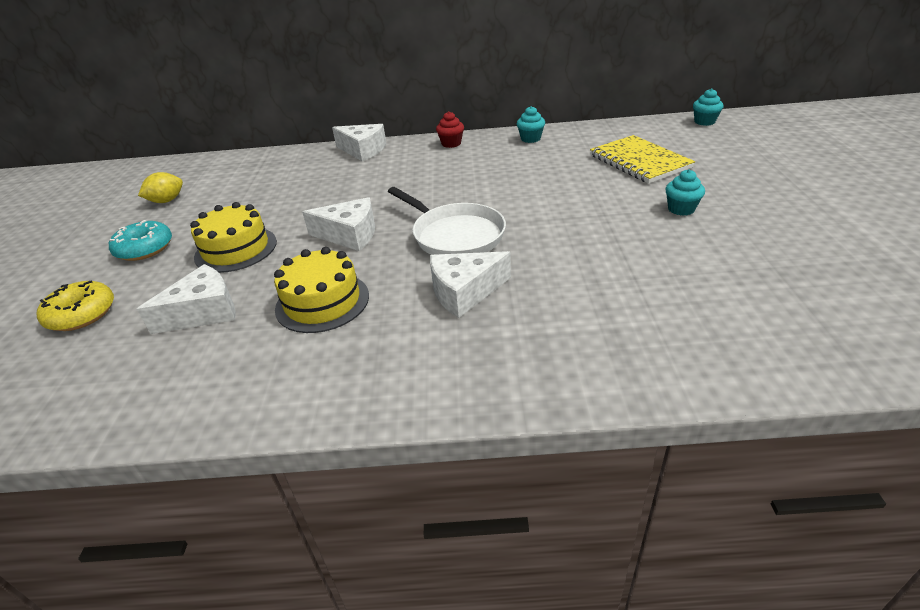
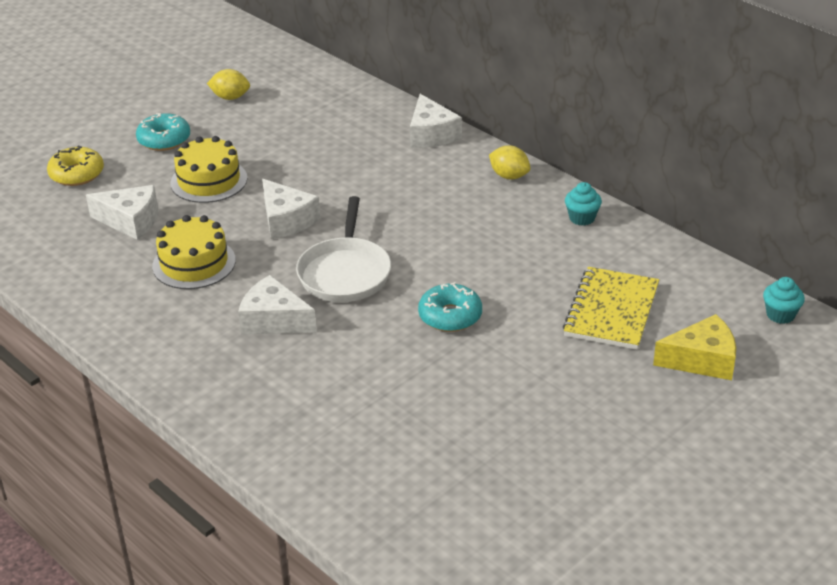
camera: 45 degrees right, 0 degrees up
(451, 144) = (509, 176): red cupcake -> yellow lemon
(570, 214) = (450, 316): none -> turquoise donut
(681, 209) = (534, 375): turquoise cupcake -> none
(725, 154) = (702, 360): none -> yellow cheese

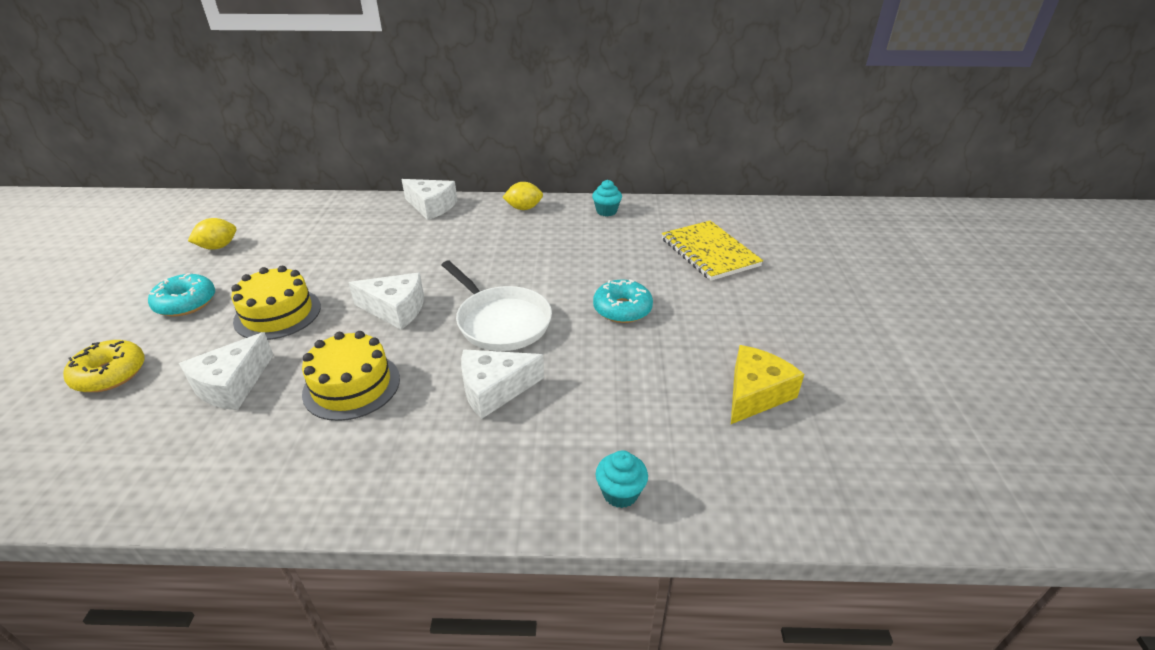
camera: 45 degrees left, 0 degrees up
(130, 221) = (232, 385): white cheese -> white cheese turned 150 degrees clockwise
(702, 360) = (799, 253): yellow cheese -> yellow cheese (755, 394)
(780, 315) = (789, 210): turquoise cupcake -> turquoise cupcake (620, 493)

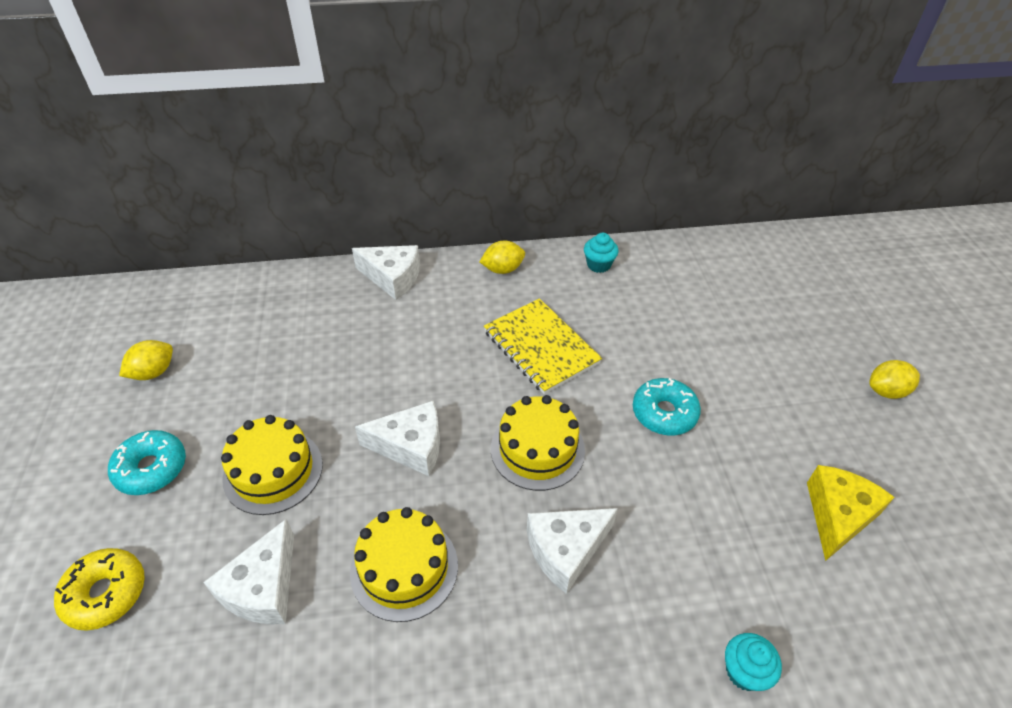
camera: 10 degrees left, 10 degrees up
(500, 321) = (537, 449): white pan -> yellow cake
(709, 252) = (731, 317): yellow notebook -> yellow notebook (541, 347)
(836, 313) = (886, 391): none -> yellow lemon

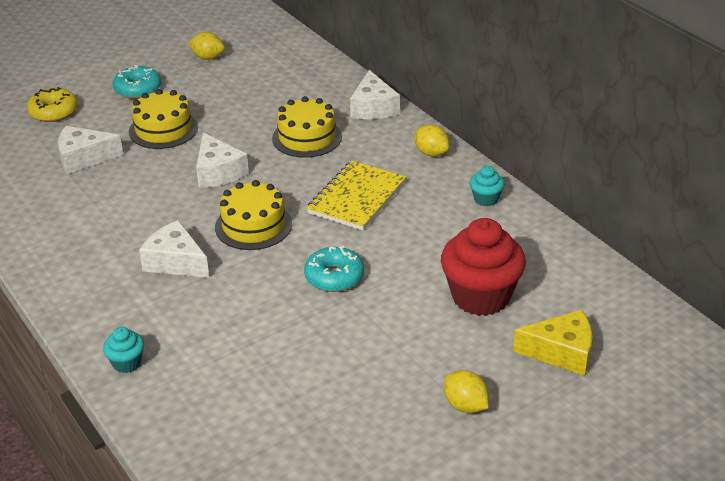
camera: 65 degrees right, 10 degrees down
(404, 568) = (124, 202): yellow cake -> yellow cake (307, 137)
(739, 323) = (480, 297): none -> red cupcake
(838, 515) = (291, 391): yellow cheese -> yellow cheese (561, 352)

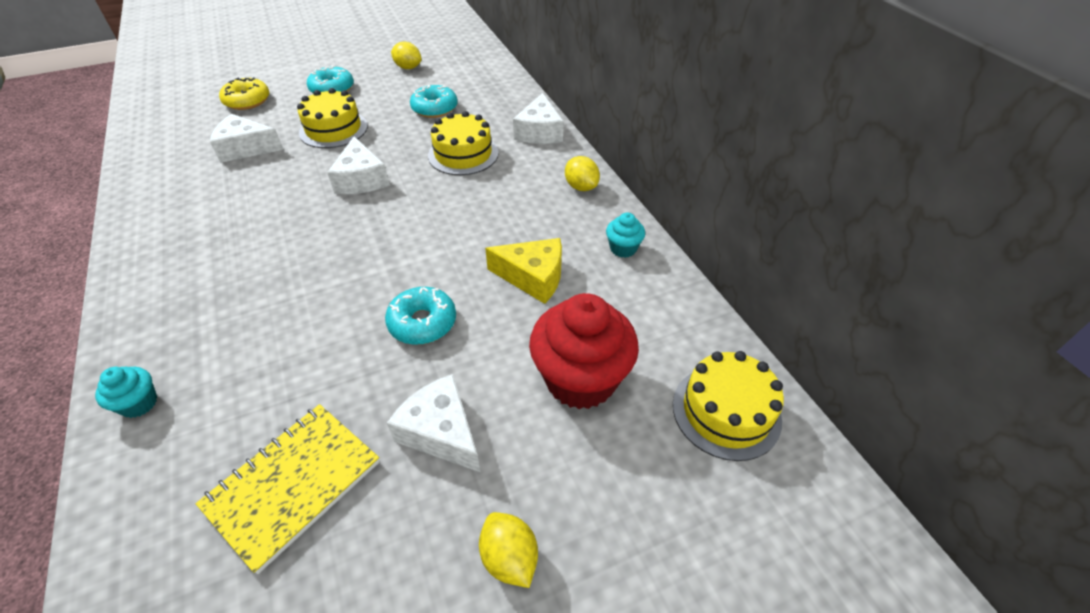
camera: 10 degrees right, 10 degrees up
(175, 262) = (266, 276): white cheese -> white cheese (441, 432)
(253, 225) = (366, 244): yellow cake -> yellow cake (726, 411)
(257, 97) = (434, 108): none -> turquoise donut
(357, 198) = (486, 227): yellow notebook -> yellow notebook (293, 484)
(561, 352) = (661, 488): yellow cheese -> yellow cheese (533, 277)

